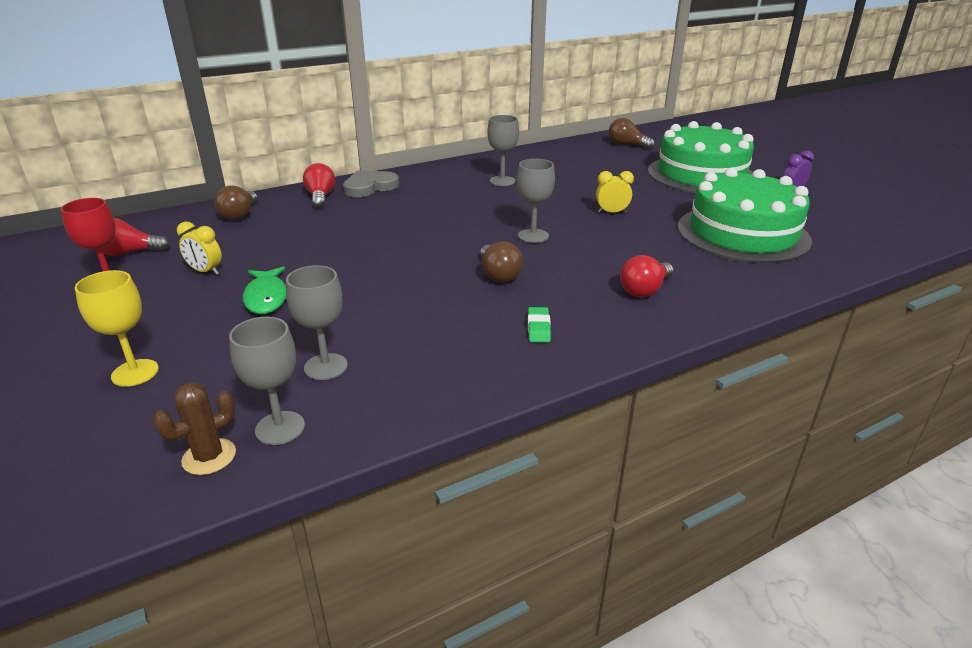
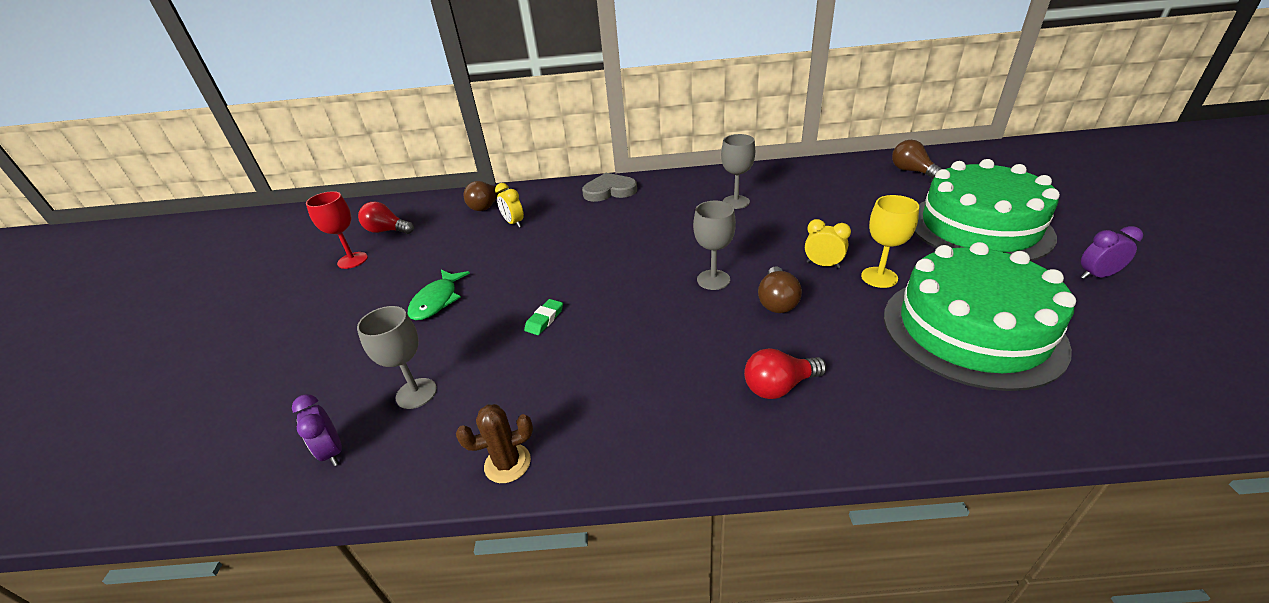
camera: 30 degrees right, 5 degrees up
(135, 373) = (296, 355): yellow goblet -> yellow goblet (879, 277)
(205, 271) = (419, 261): yellow clock -> yellow clock (514, 223)
(209, 457) = (267, 463): brown cactus -> brown cactus (507, 463)
(280, 428) = (332, 452): grey goblet -> purple clock
(320, 197) = (561, 196): red light bulb -> none
(498, 275) = (641, 323): brown light bulb -> brown light bulb (777, 301)
(538, 328) = (626, 406): green eraser -> green eraser (544, 319)

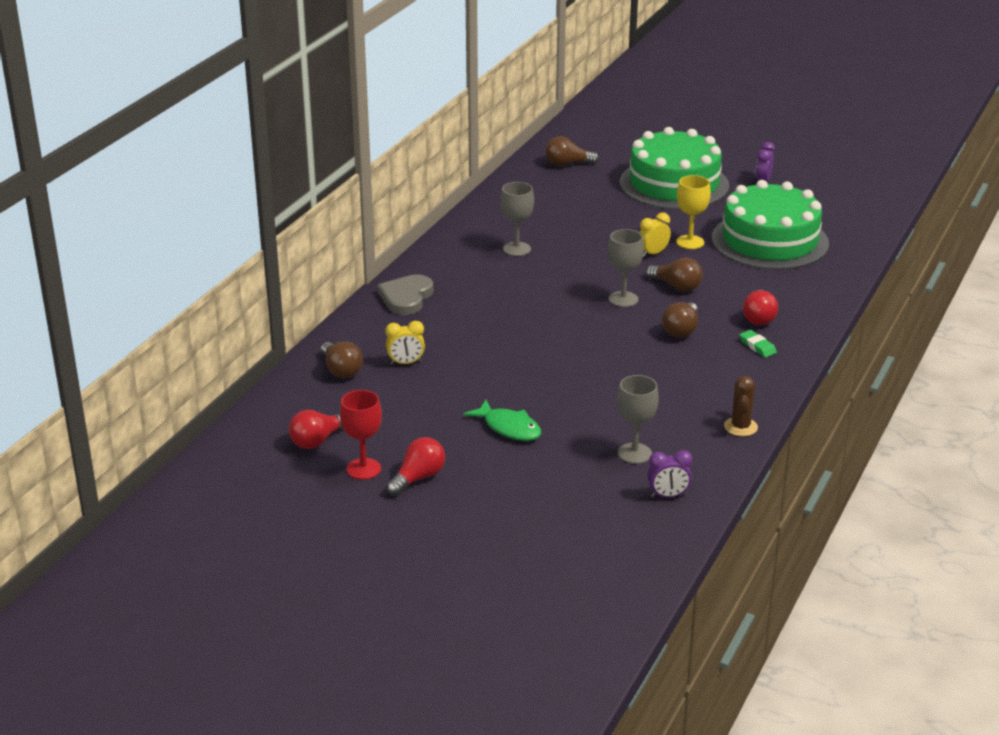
camera: 65 degrees left, 5 degrees down
(343, 287) = (418, 478): none -> red light bulb
(544, 319) = (597, 382): green eraser -> green eraser (757, 346)
(690, 336) = (681, 330): none -> brown light bulb

